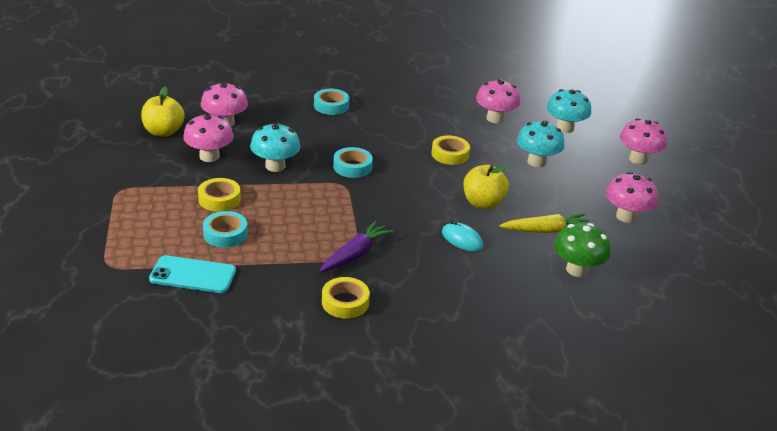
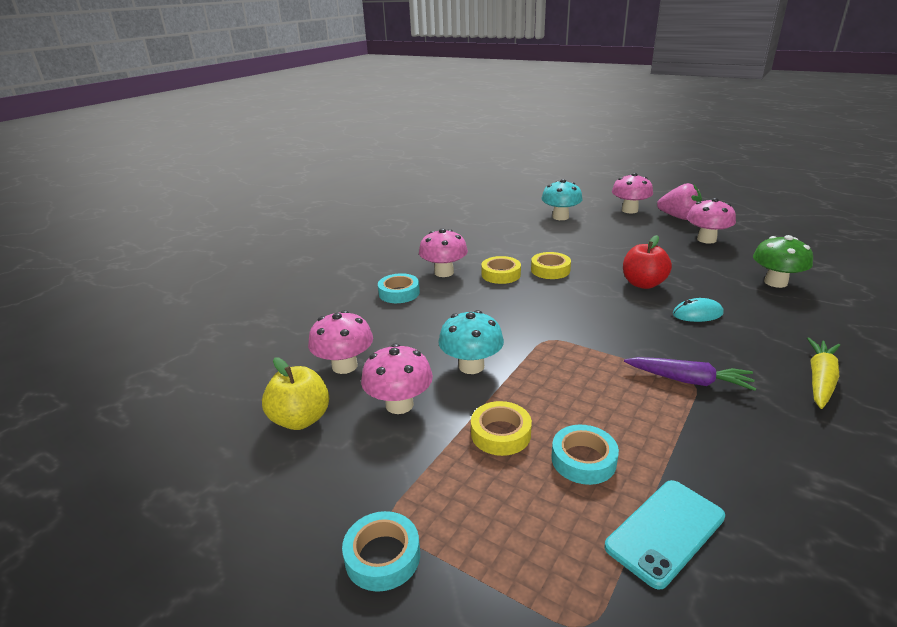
camera: 45 degrees left, 5 degrees down
(345, 302) = (784, 423): yellow tape -> yellow tape (501, 274)
(352, 167) = (521, 322): turquoise tape -> turquoise tape (382, 556)
(355, 254) = (688, 380): purple carrot -> purple carrot turned 120 degrees clockwise
(483, 203) = (643, 284): yellow apple -> red apple
(495, 118) = (516, 234): pink mushroom -> pink mushroom (444, 272)
(536, 162) = (598, 242): turquoise mushroom -> none
(546, 230) = (707, 274): yellow carrot -> yellow carrot (820, 379)
(661, 190) = (679, 217): none -> pink strawberry

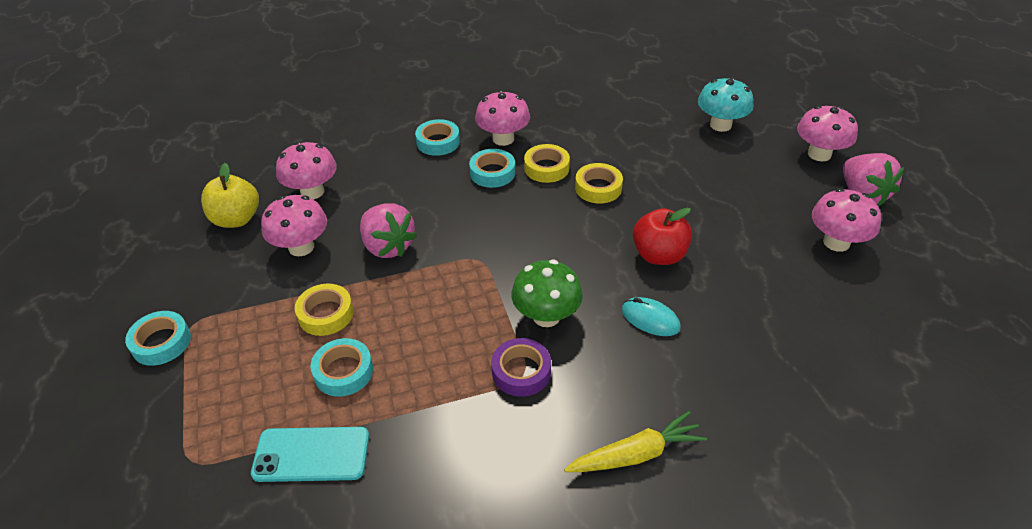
camera: 40 degrees right, 15 degrees up
(470, 292) = (492, 173): none -> turquoise tape
(471, 366) = (388, 246): turquoise mushroom -> pink strawberry
(688, 380) = (521, 371): purple carrot -> purple tape
(775, 282) = (807, 339): green mushroom -> green mushroom (546, 316)

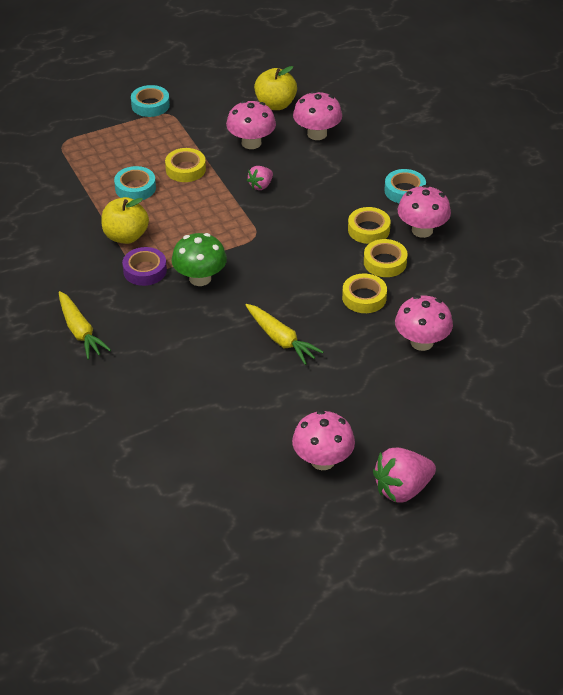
camera: 80 degrees right, 0 degrees up
(311, 454) = (70, 188): turquoise phone -> none
(388, 246) = (260, 185): pink strawberry -> pink strawberry, size x0.56
(445, 389) = (126, 236): none -> yellow apple
(492, 173) = (368, 230): turquoise tape -> yellow tape
(650, 319) = (205, 336): turquoise mouse -> none
(659, 255) = (281, 339): red apple -> yellow carrot
(720, 125) = (495, 384): turquoise mushroom -> none
(819, 154) = (465, 461): pink mushroom -> pink mushroom (421, 342)

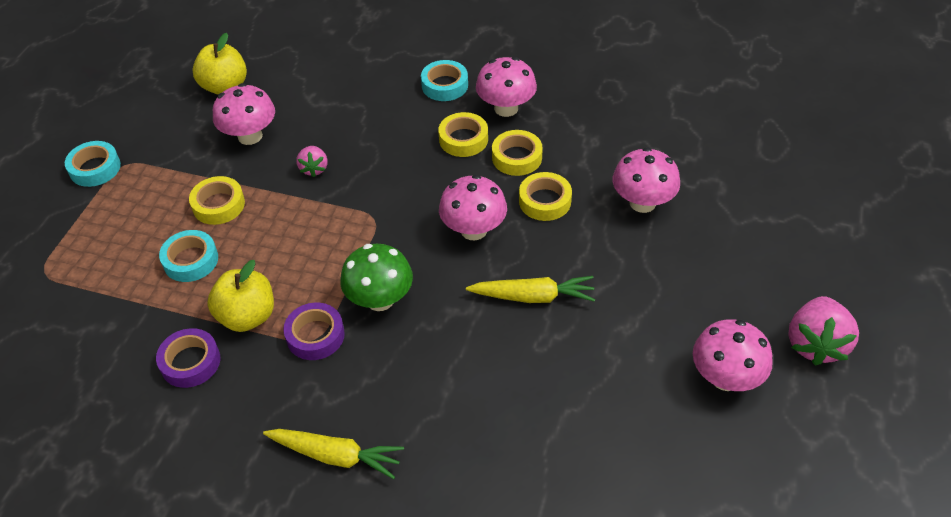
camera: 45 degrees left, 5 degrees up
(73, 237) = (190, 362): none -> purple tape
(317, 134) = (300, 88): pink mushroom -> pink mushroom (473, 230)

